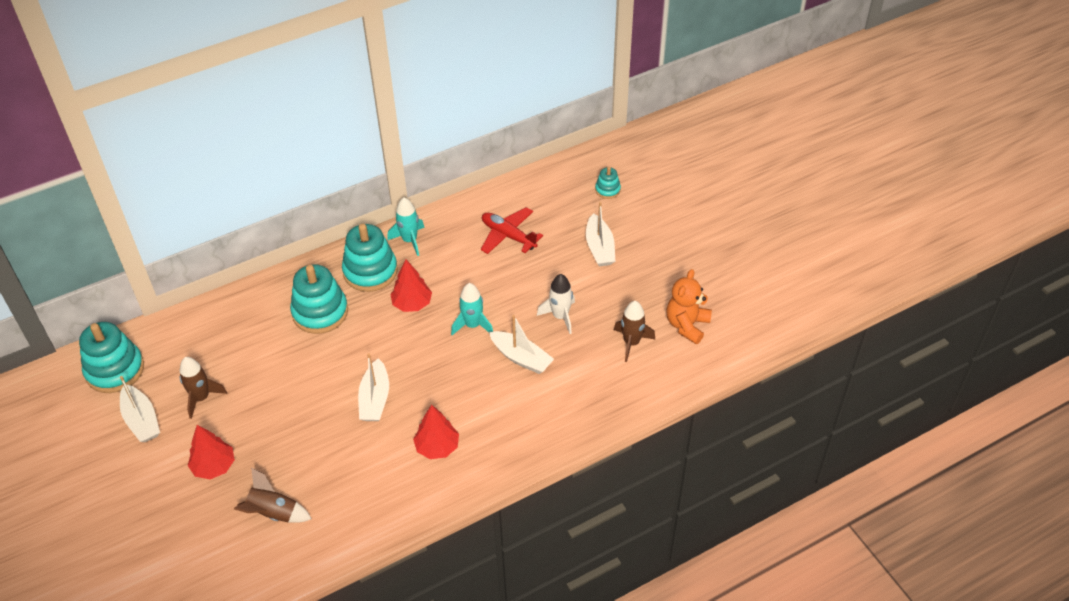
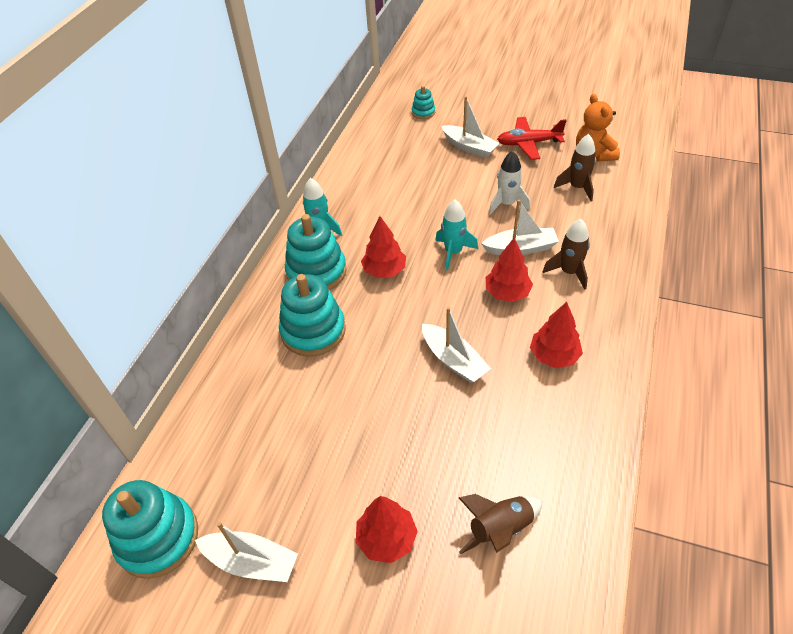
camera: 40 degrees left, 0 degrees up
(201, 398) = (291, 487): brown rocket -> brown rocket (569, 272)
(467, 382) = (507, 293): none -> red tree
(508, 236) = (394, 179): red plane -> red plane (528, 143)

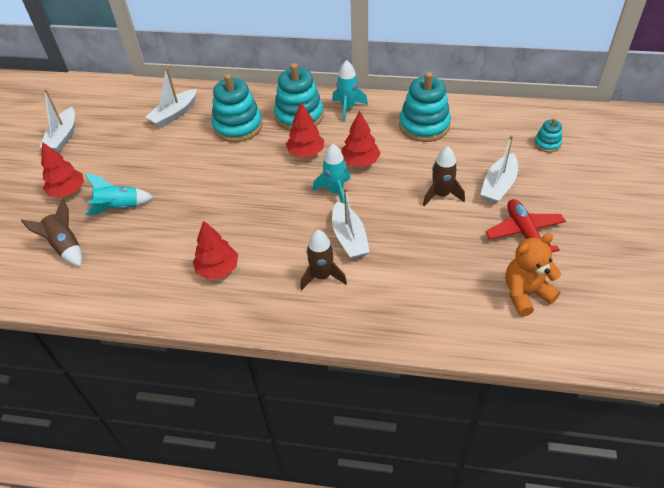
camera: 80 degrees right, 0 degrees up
(158, 538) = (83, 99): turquoise stacking toy -> turquoise stacking toy (424, 125)
(436, 464) = (119, 208): none -> turquoise rocket
(453, 360) = (212, 206): white boat -> white boat (174, 114)
(507, 204) = (413, 223): white rocket -> none
(507, 293) = (289, 233): red tree -> red tree (360, 161)
(577, 187) = (457, 279): brown rocket -> brown rocket (441, 195)

